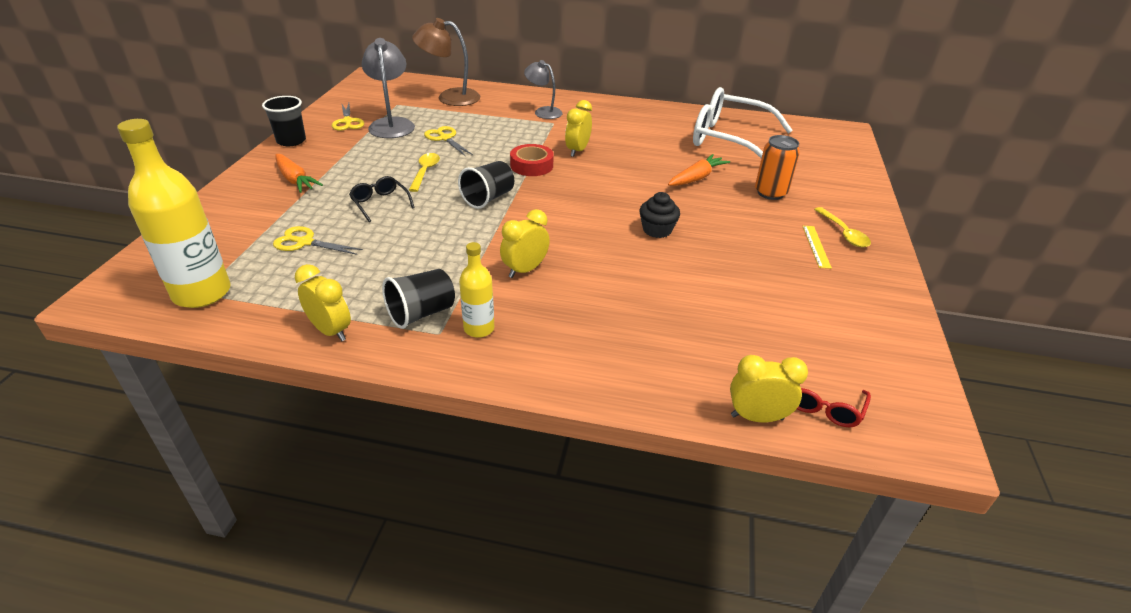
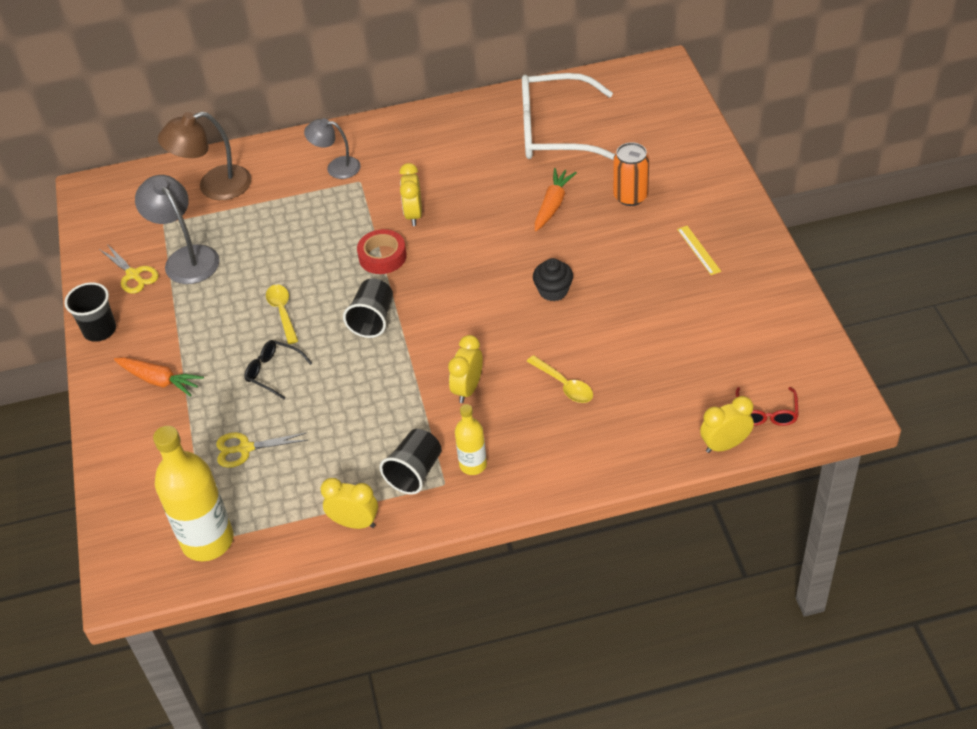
camera: 20 degrees left, 10 degrees up
(445, 138) = (263, 255): yellow scissors -> none
(843, 233) = (715, 223): yellow spoon -> yellow spoon (564, 385)

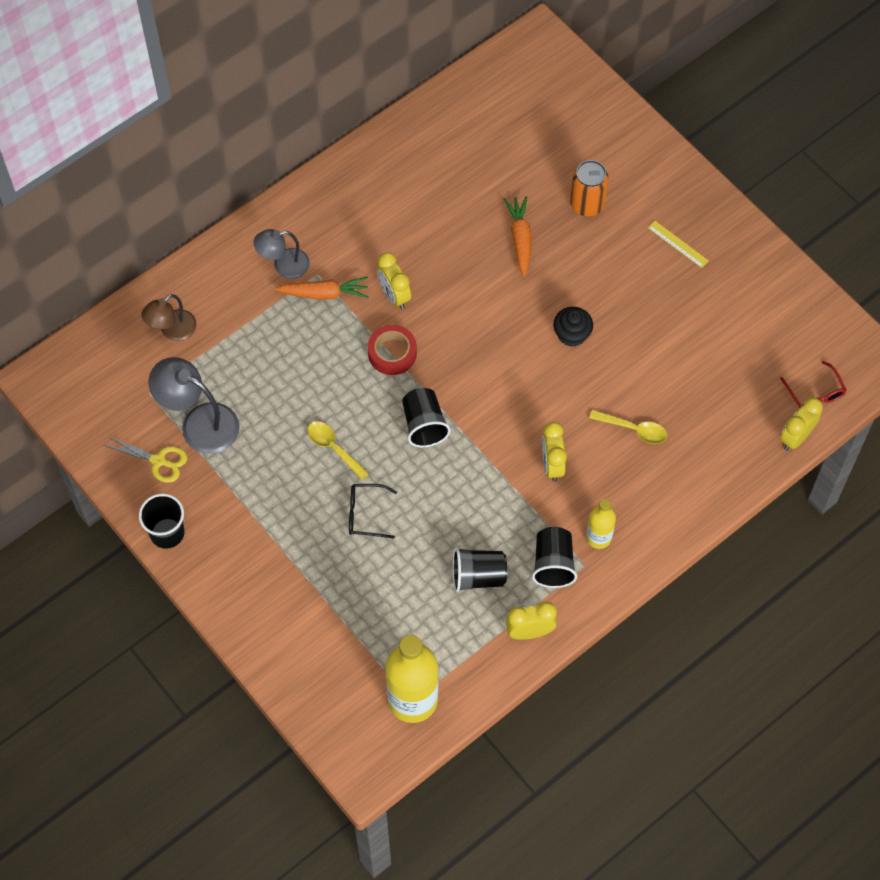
camera: 30 degrees left, 15 degrees up
(160, 380) = (263, 563): orange carrot -> orange carrot (324, 293)
(214, 186) = (172, 330): brown lamp -> brown lamp, size x0.65
(245, 448) = (389, 600): yellow scissors -> none
(338, 457) = (478, 576): none -> black cup
(555, 132) = (476, 151): white glasses -> none

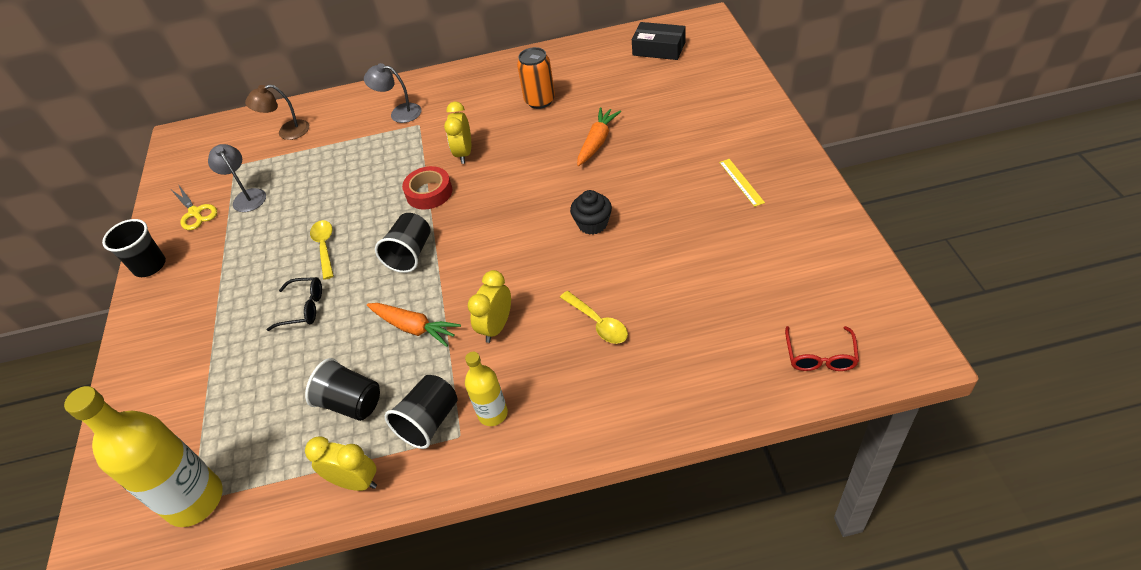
camera: 35 degrees right, 15 degrees down
(199, 423) = (247, 196): grey lamp -> grey lamp, size x0.65
(324, 293) = (413, 138): orange carrot -> orange carrot (414, 328)
(365, 514) = (304, 308): black glasses -> black glasses turned 150 degrees clockwise
(511, 94) = (659, 49): none -> black box
(587, 204) = (673, 132): orange can -> orange can (540, 101)
(796, 437) = (774, 394): yellow clock -> none

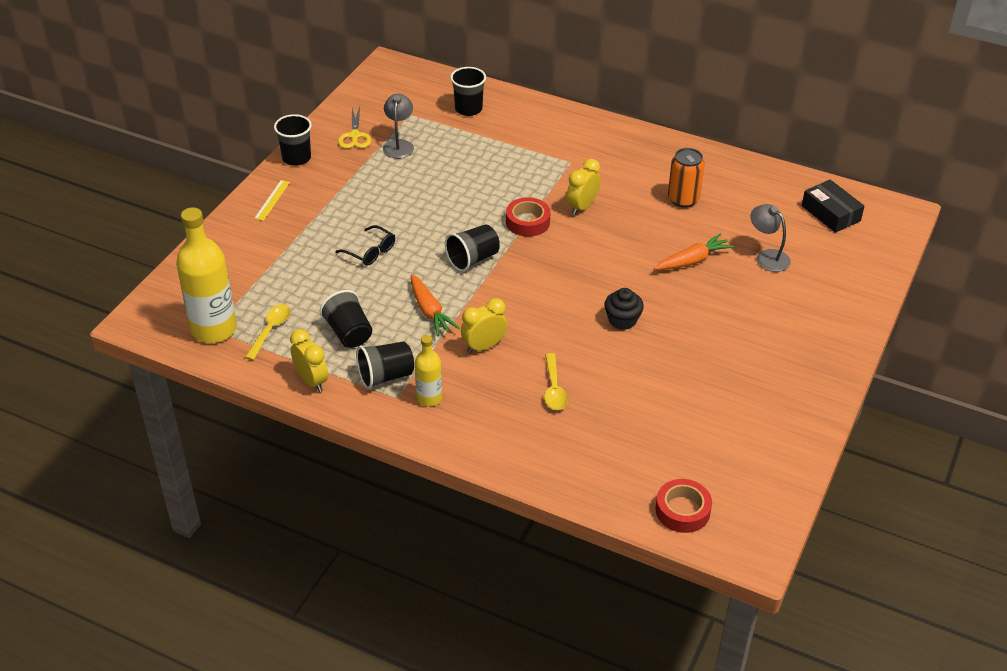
camera: 30 degrees right, 5 degrees down
(287, 132) = (468, 109): brown lamp -> black cup
(325, 247) = (420, 217): yellow spoon -> yellow spoon (270, 330)
(399, 113) = (565, 143): grey lamp -> grey lamp (767, 257)
(741, 182) = (770, 361): yellow ruler -> yellow ruler (272, 200)
(820, 356) = (682, 510): red glasses -> red tape

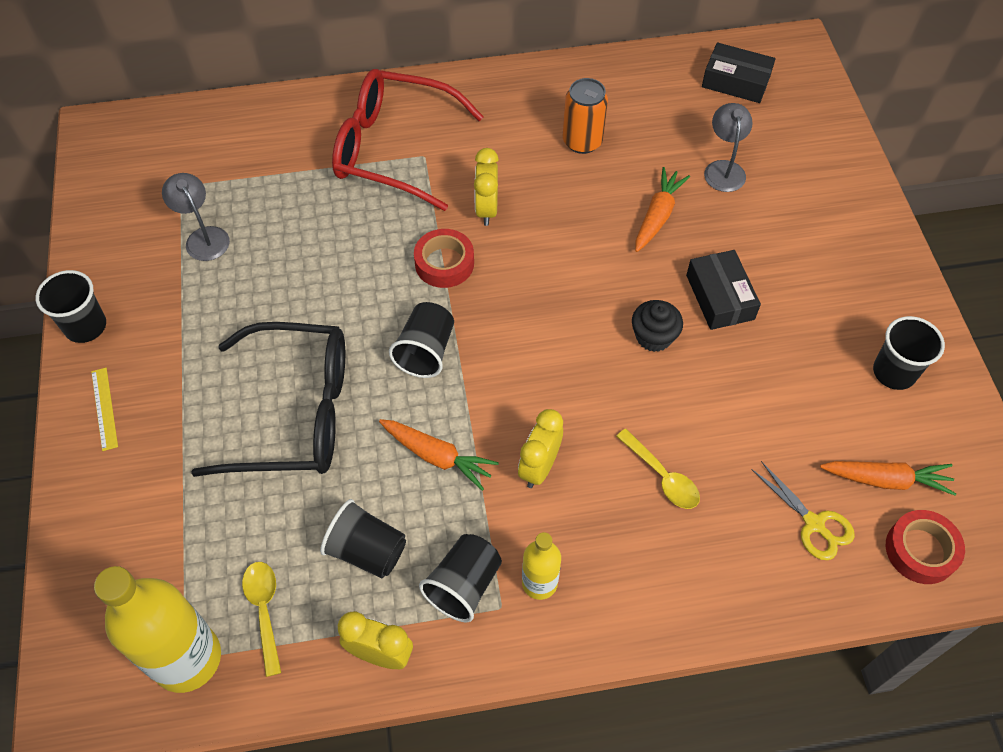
camera: 35 degrees left, 15 degrees up
(354, 136) = (136, 253): yellow scissors -> yellow scissors (814, 524)
(370, 252) = (295, 413): black glasses -> black glasses, size x2.30
(468, 109) = (247, 143): black cup -> black cup (894, 372)
(554, 150) = (393, 149): none -> red glasses
(689, 321) = (720, 297): none -> black box
(699, 466) = (886, 480): none -> orange carrot
(767, 257) = (723, 169): grey lamp -> grey lamp turned 75 degrees clockwise

